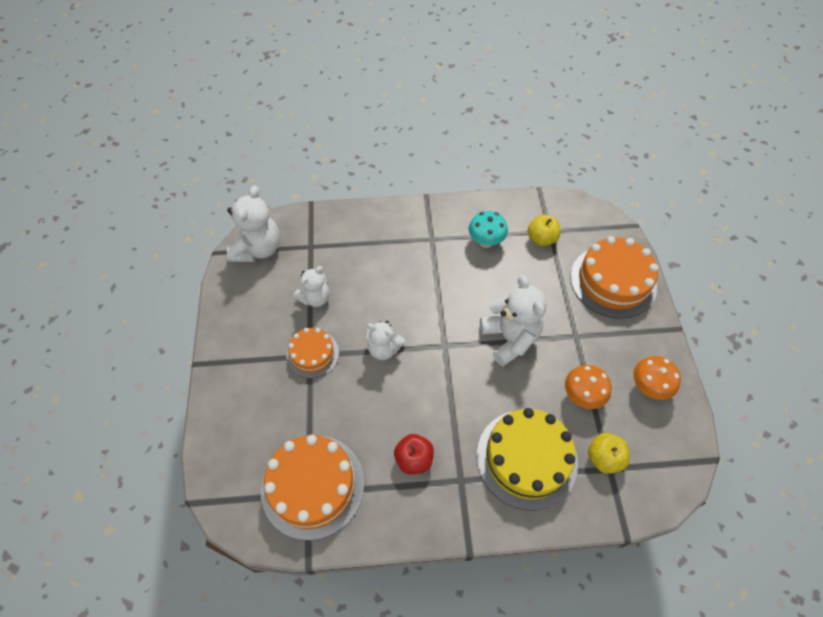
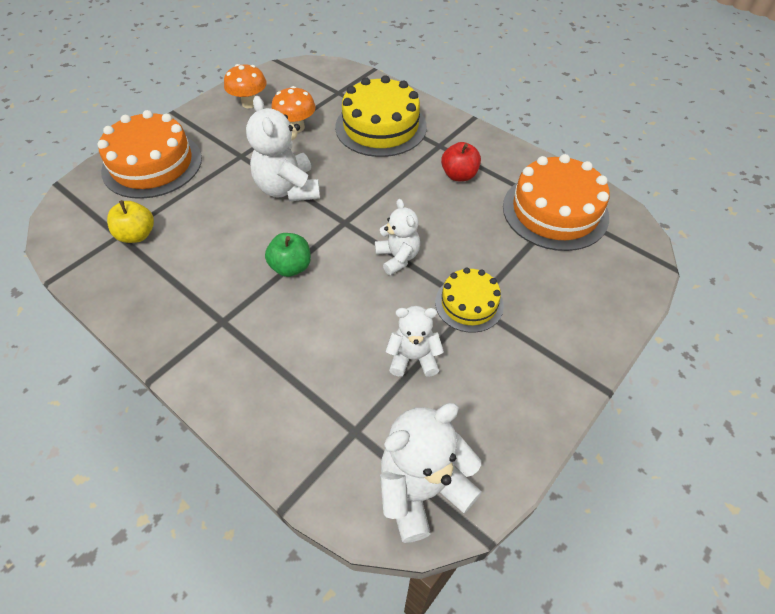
camera: 135 degrees left, 5 degrees down
(312, 354) = (469, 303): orange cake -> yellow cake
(436, 291) = (291, 267): none -> green apple
(485, 242) = (182, 273): turquoise mushroom -> none
(509, 338) = (288, 189): white teddy bear -> white teddy bear turned 45 degrees counterclockwise
(604, 458) = (333, 97): yellow apple -> none

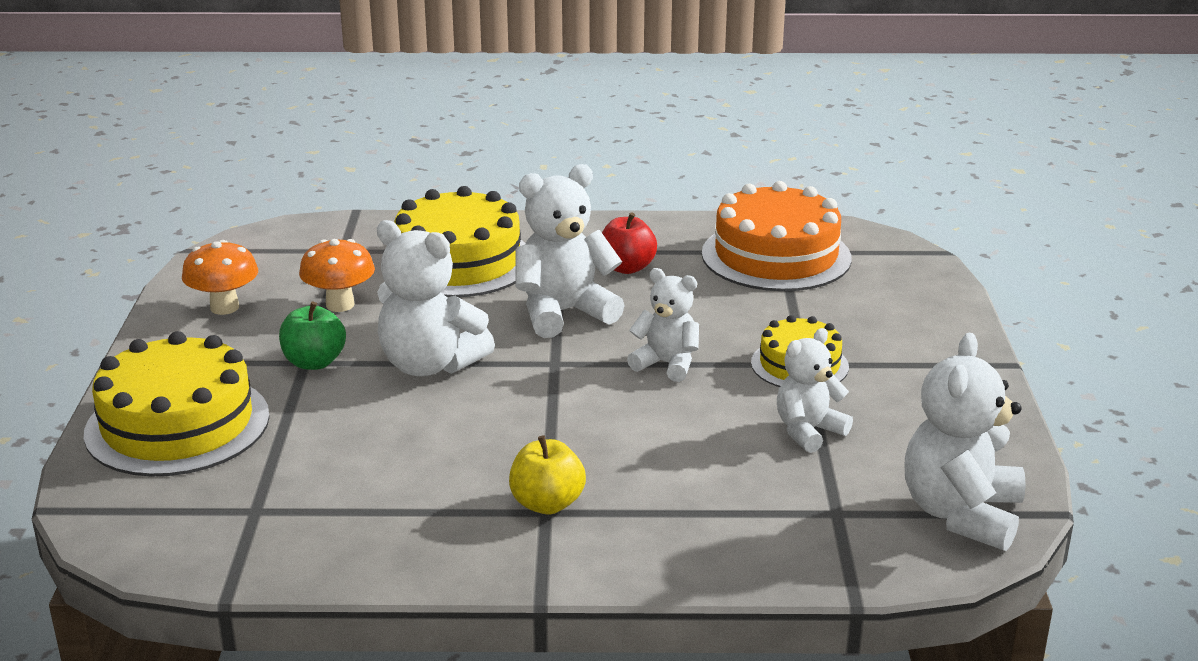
camera: 40 degrees left, 25 degrees down
(137, 235) = (284, 497): yellow apple -> yellow apple (547, 504)
(152, 164) = (177, 424): orange cake -> yellow cake
(291, 267) = (553, 428): green apple -> green apple (314, 362)
(389, 190) = (563, 313): none -> white teddy bear

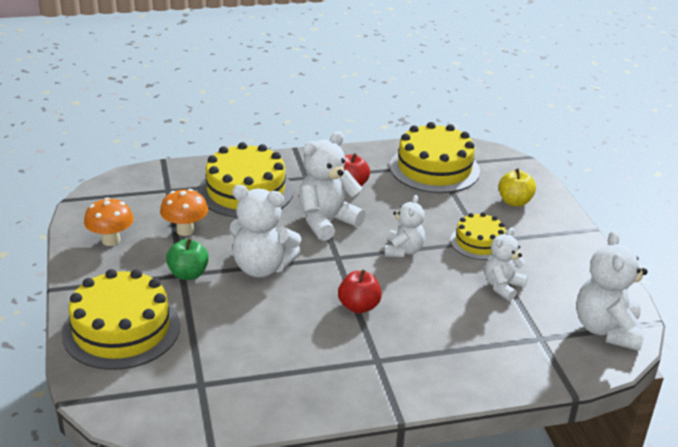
camera: 15 degrees left, 5 degrees up
(547, 504) = (375, 355): yellow apple -> yellow apple (514, 202)
(555, 434) = (359, 306): none -> red apple
(666, 364) = (403, 250): white teddy bear -> white teddy bear turned 90 degrees clockwise
(776, 256) = (434, 168): orange cake -> yellow cake

